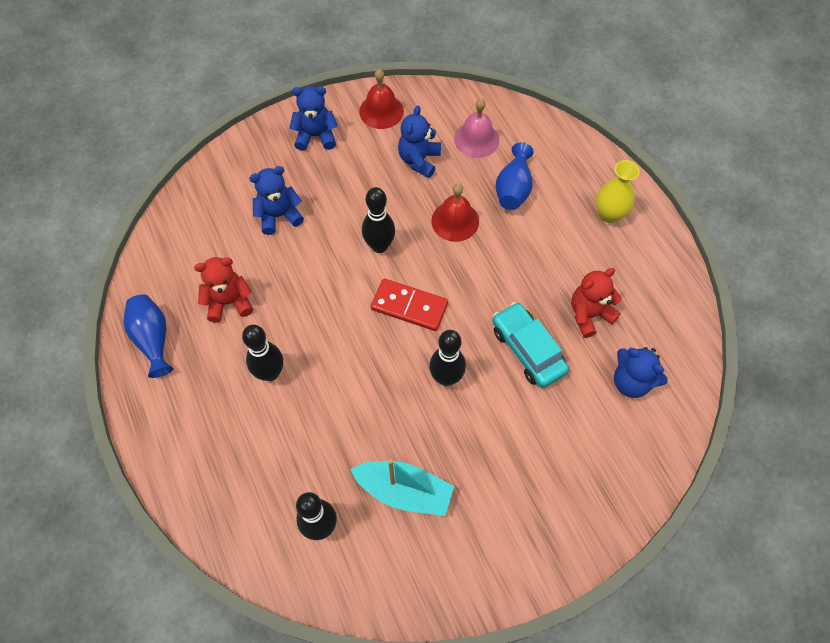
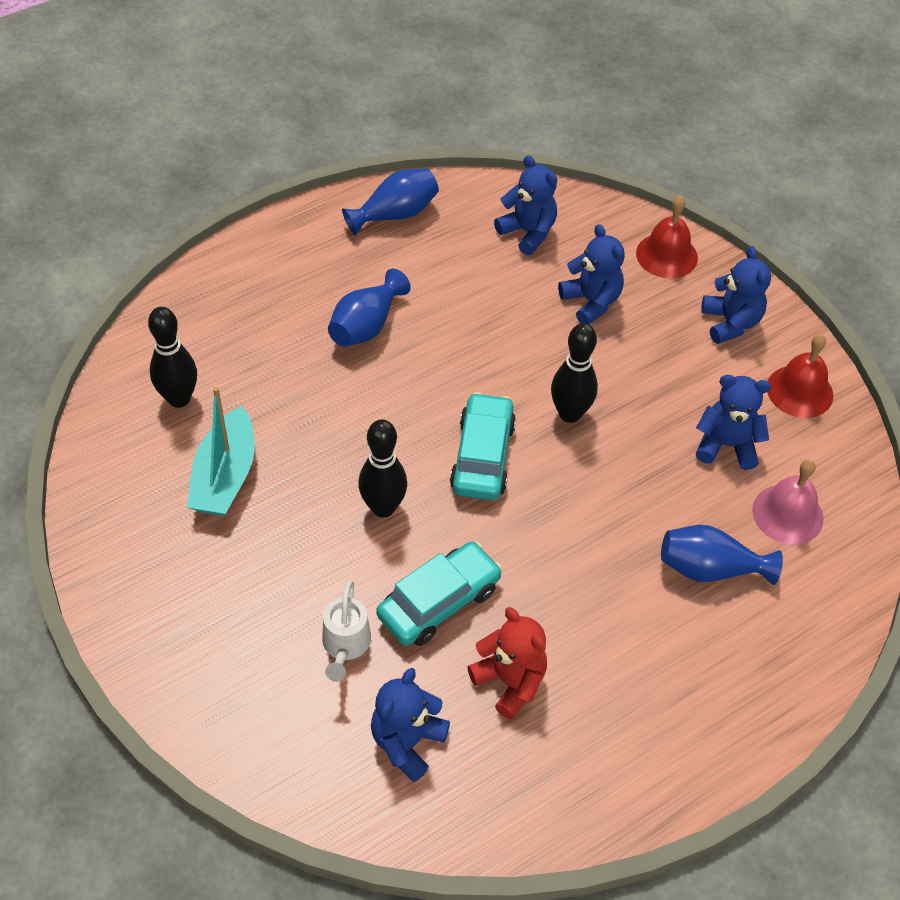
camera: 80 degrees right, 10 degrees down
(198, 246) = (528, 232): none -> blue teddy bear
(229, 302) = (455, 273): red teddy bear -> none
(270, 373) = (366, 325): black bowling pin -> blue vase
(409, 306) = (483, 456): red domino -> turquoise car
(455, 221) = (632, 498): red bell -> red bell (666, 255)
(558, 414) = (345, 646): none -> white watering can
(609, 214) = (698, 706): yellow vase -> none

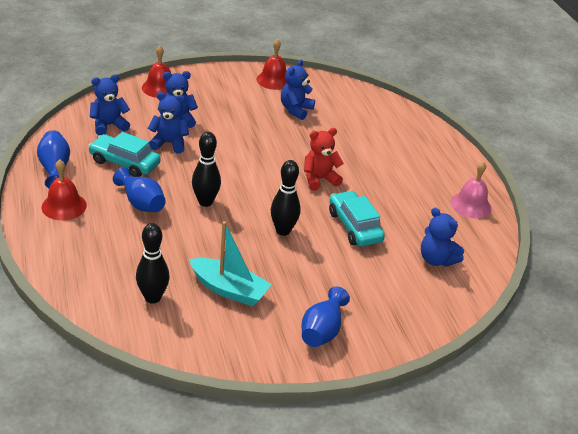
camera: 75 degrees left, 15 degrees down
(321, 251) = (64, 206): none -> red bell
(345, 646) = (371, 267): white watering can -> none
(483, 456) = (264, 186): turquoise car -> turquoise car (124, 163)
(510, 681) = (410, 215): red teddy bear -> red teddy bear (319, 179)
(570, 414) = (251, 149): black bowling pin -> black bowling pin (205, 202)
(710, 569) = (366, 137): blue vase -> blue vase (322, 330)
(730, 323) = (219, 84): blue teddy bear -> blue teddy bear (169, 143)
(787, 514) = (344, 106): pink bell -> pink bell (470, 205)

